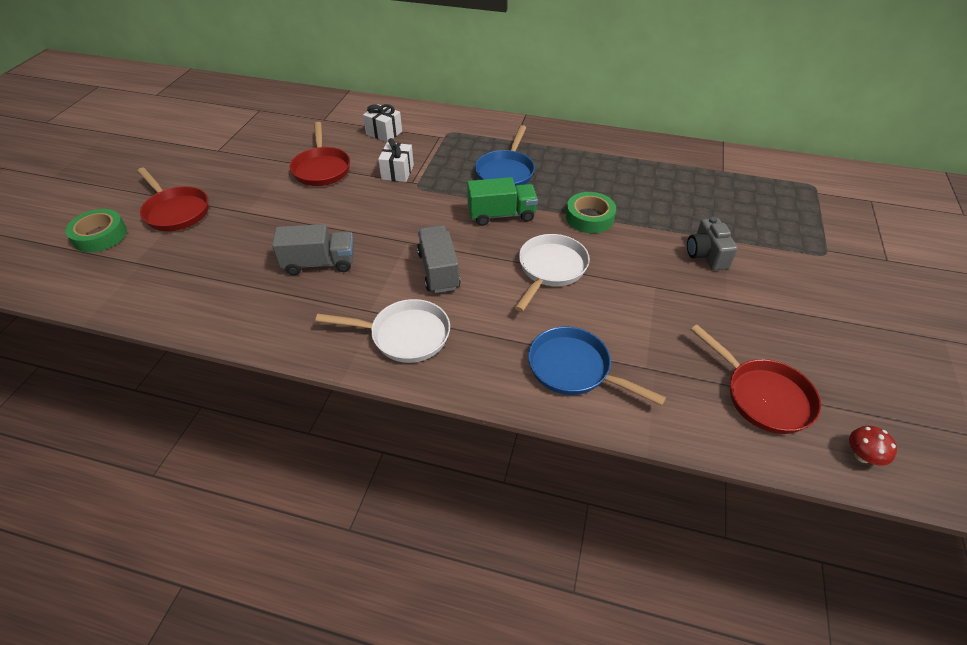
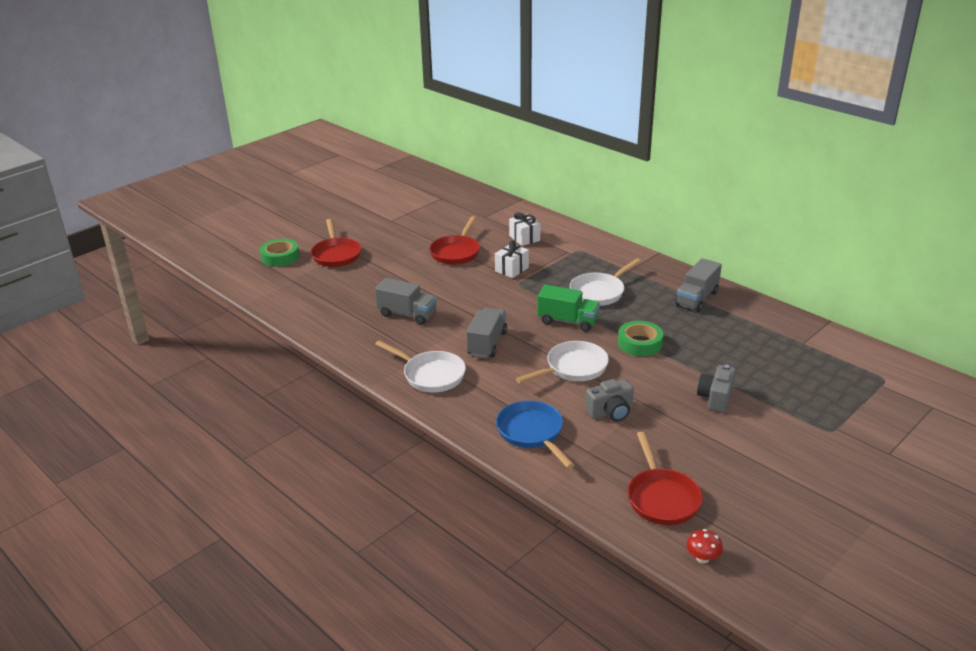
camera: 30 degrees right, 15 degrees down
(506, 172) = (599, 292): blue pan -> white pan
(599, 153) = (697, 298): none -> grey truck
(629, 309) = (610, 412): none -> grey camera

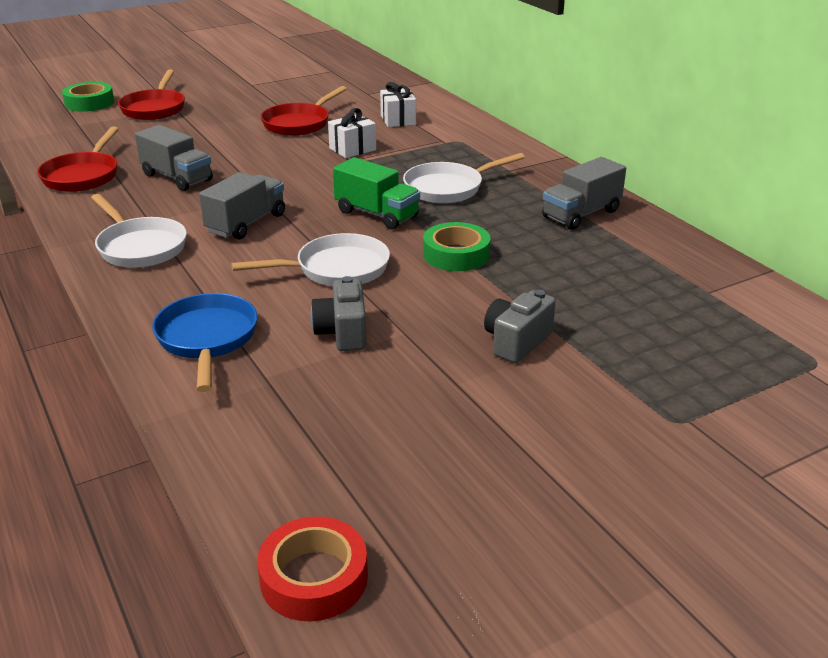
camera: 15 degrees right, 0 degrees up
(610, 412) = (343, 332): grey camera -> grey camera turned 90 degrees clockwise
(661, 498) = (322, 467): red pan -> red pan (83, 176)
(702, 558) = (314, 578): red mushroom -> red tape

